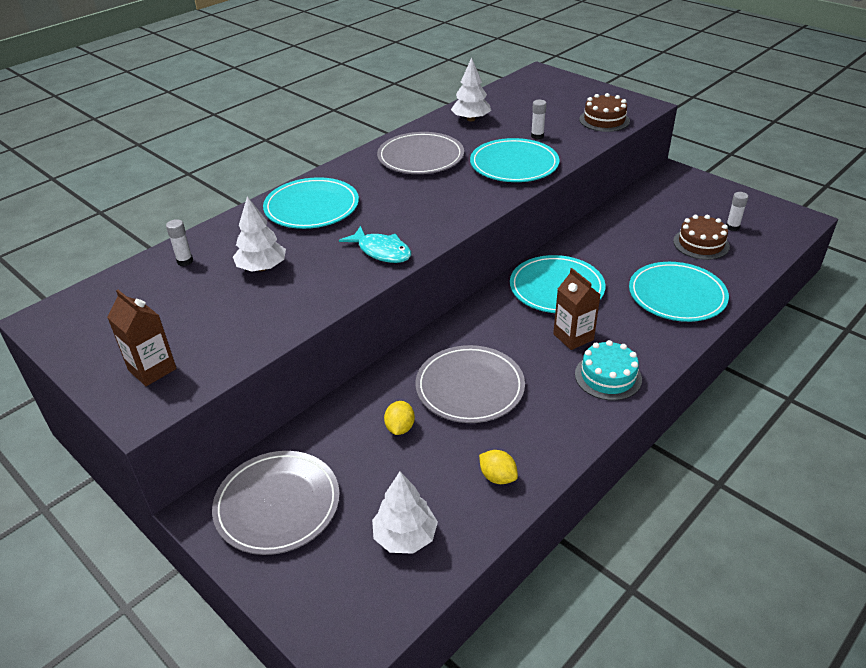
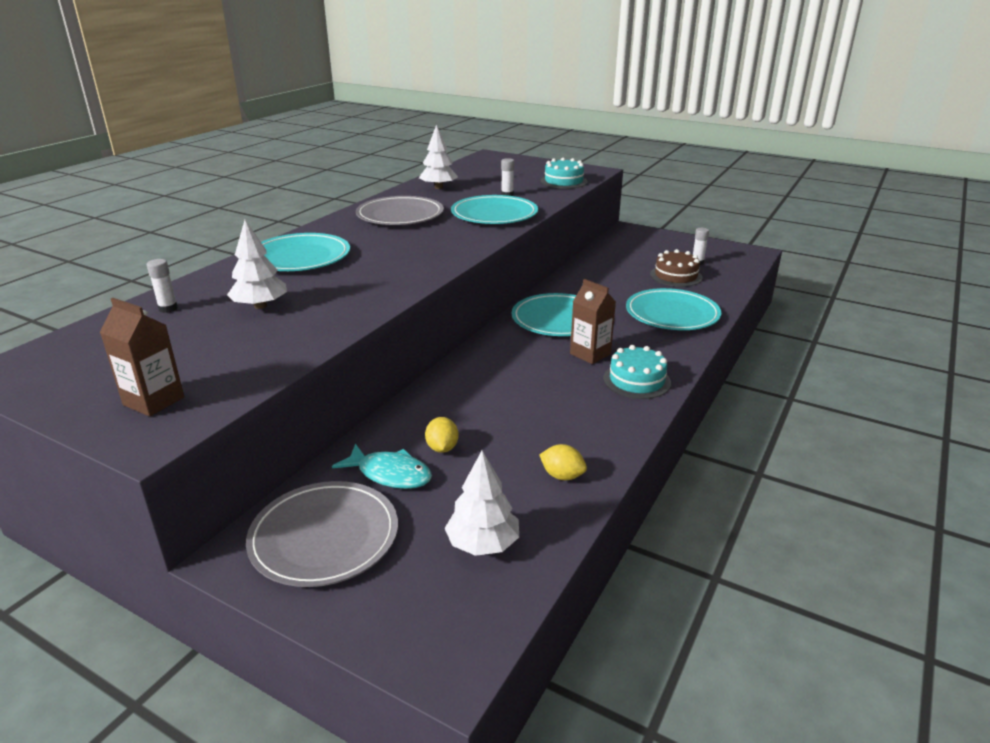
camera: 15 degrees left, 10 degrees down
(381, 251) = (387, 283): turquoise fish -> turquoise fish (390, 474)
(470, 387) = (503, 405): grey plate -> none
(604, 120) = (563, 181): brown cake -> turquoise cake

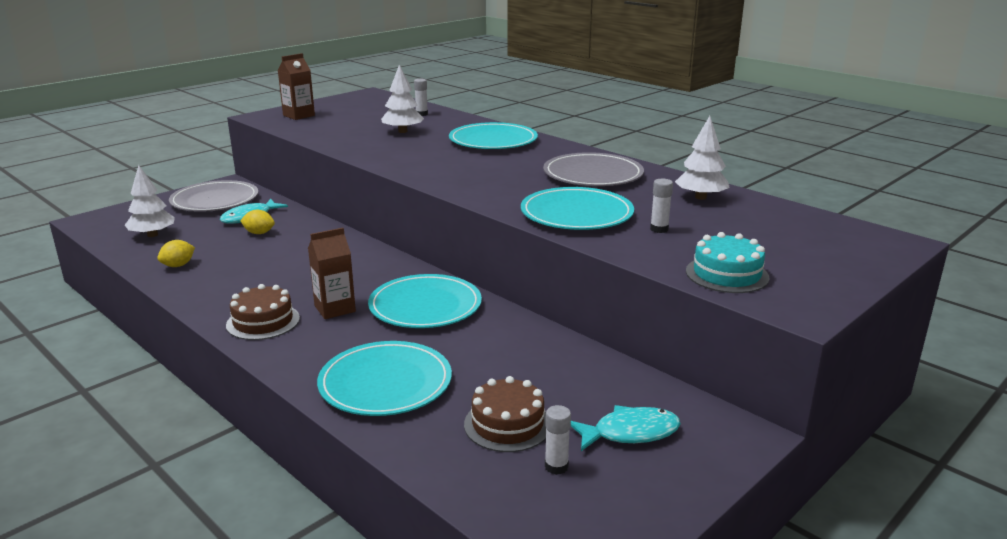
camera: 105 degrees right, 5 degrees down
(636, 380) = (263, 321): turquoise cake -> brown cake
(652, 250) = (630, 433): none -> turquoise fish

